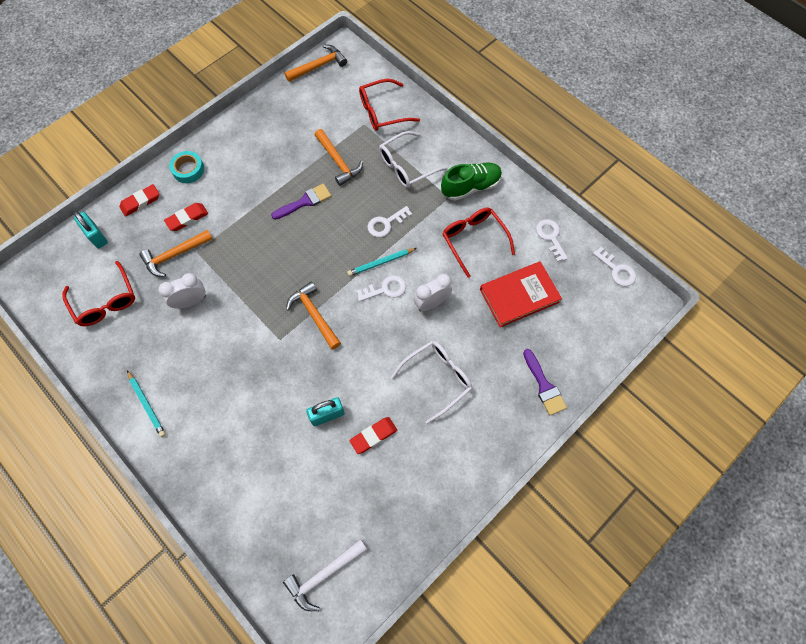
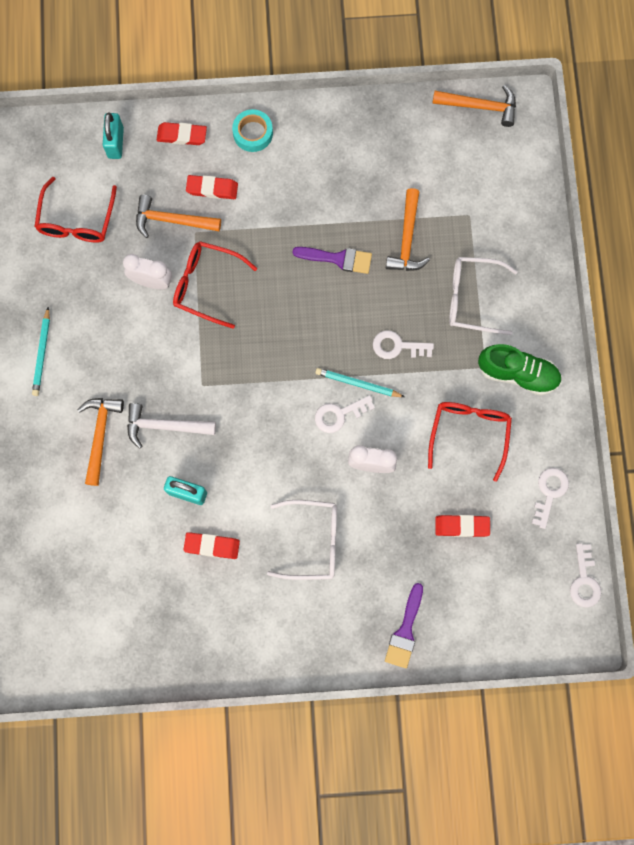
camera: 40 degrees right, 10 degrees up
(314, 314) = (252, 386): orange hammer -> orange hammer (100, 435)
(323, 575) = (75, 628): white hammer -> white hammer (164, 426)
(382, 111) = (501, 214): red glasses -> red glasses (206, 285)
(385, 289) = (339, 415): white key -> white key turned 135 degrees clockwise
(519, 295) = (462, 526): red book -> red eraser

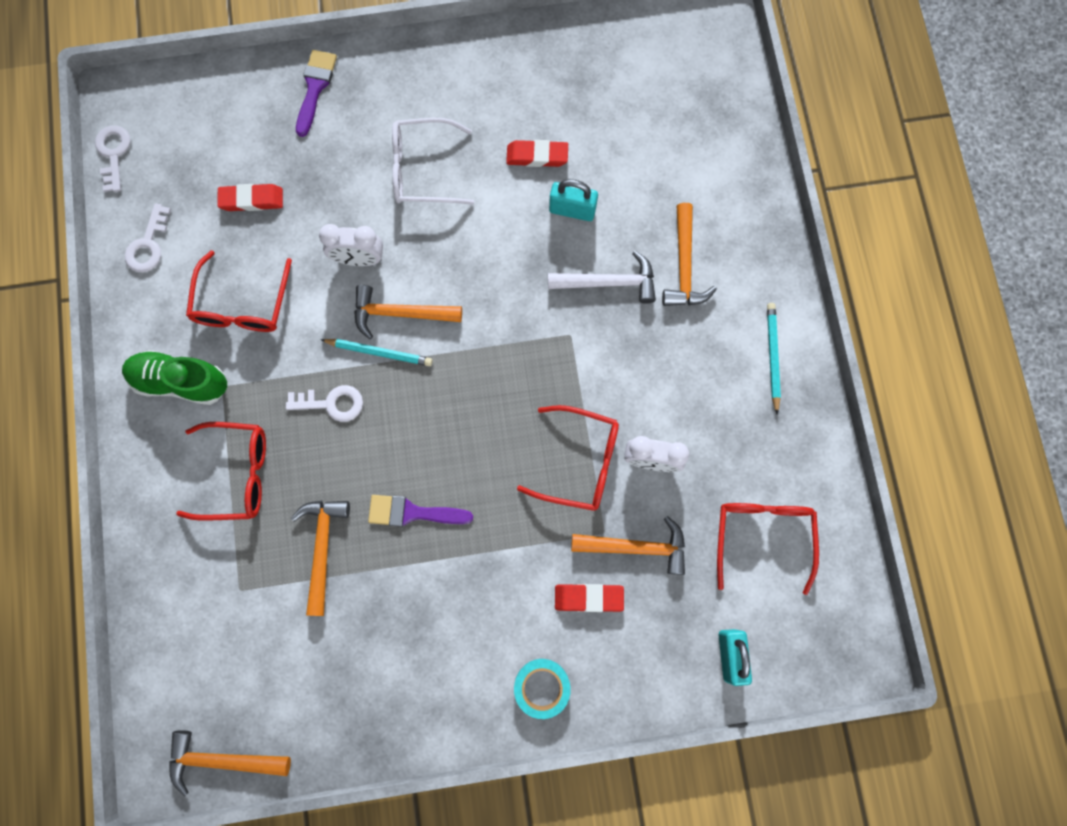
camera: 175 degrees right, 0 degrees up
(182, 135) = (640, 675): red eraser -> none
(339, 415) = (400, 313): white key -> orange hammer
(472, 298) = (236, 474): white glasses -> red glasses

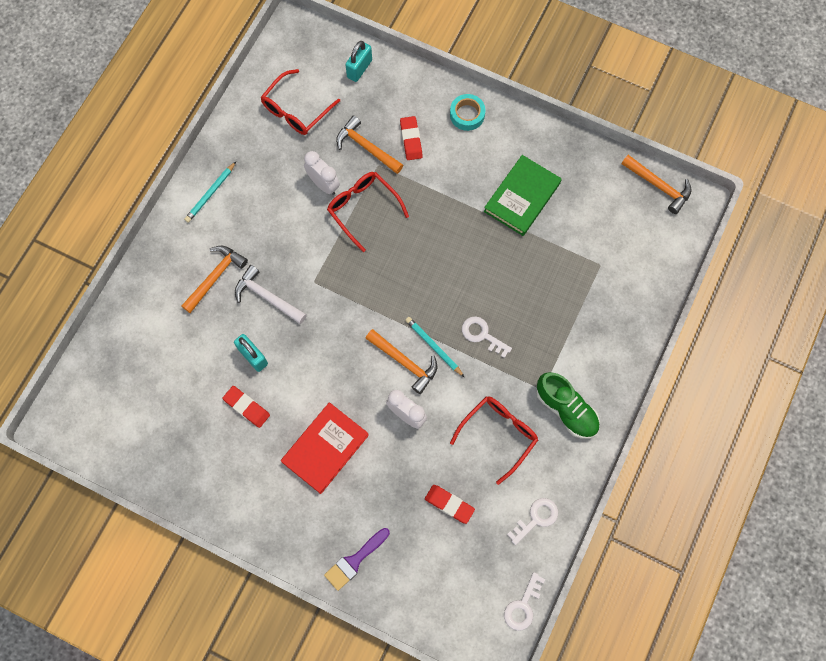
camera: 145 degrees left, 5 degrees down
(236, 474) = (564, 330): red glasses -> none
(322, 548) = (539, 257): orange hammer -> none
(393, 615) = (522, 197): none -> green book
(412, 512) = (476, 243): purple brush -> none
(423, 170) = (325, 448): white glasses -> red book
(588, 597) = (411, 140): red eraser -> red eraser turned 45 degrees clockwise

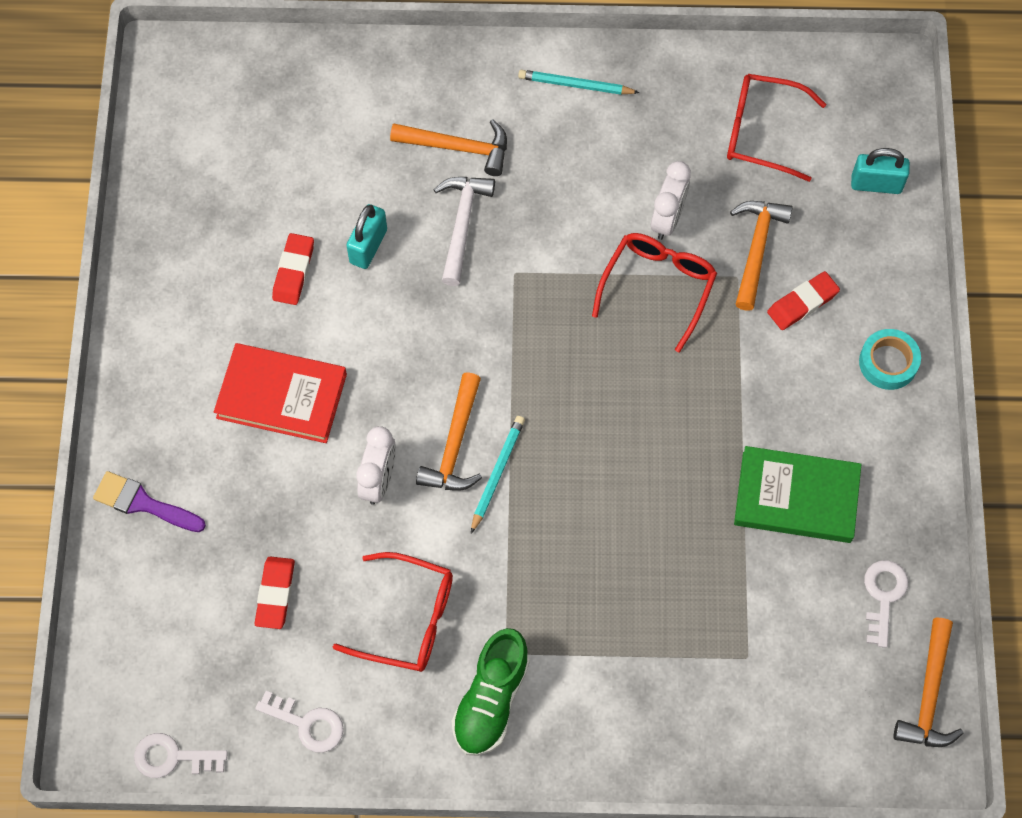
camera: 65 degrees right, 5 degrees down
(482, 335) = (548, 532): white key -> white key (883, 596)

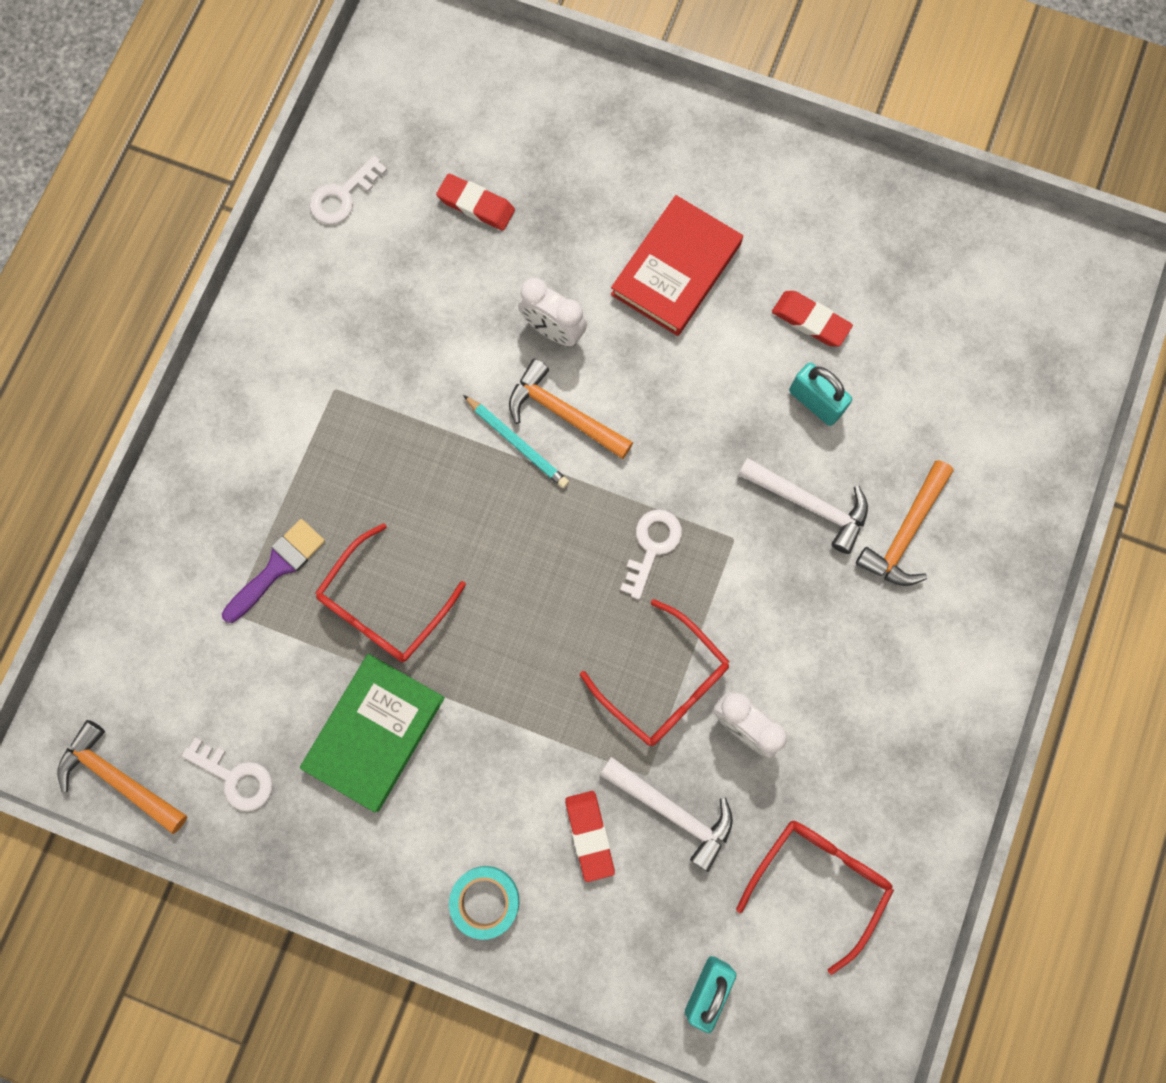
camera: 110 degrees right, 10 degrees up
(143, 503) = (611, 118): purple brush -> purple brush (278, 567)
(173, 757) = (361, 79): white key -> white key (652, 546)
(408, 619) = (404, 312): red glasses -> red glasses (384, 606)
(491, 700) = (296, 360): green shoe -> none
(575, 85) = (947, 689): turquoise pencil -> none
(756, 249) = (673, 811): orange hammer -> white hammer

